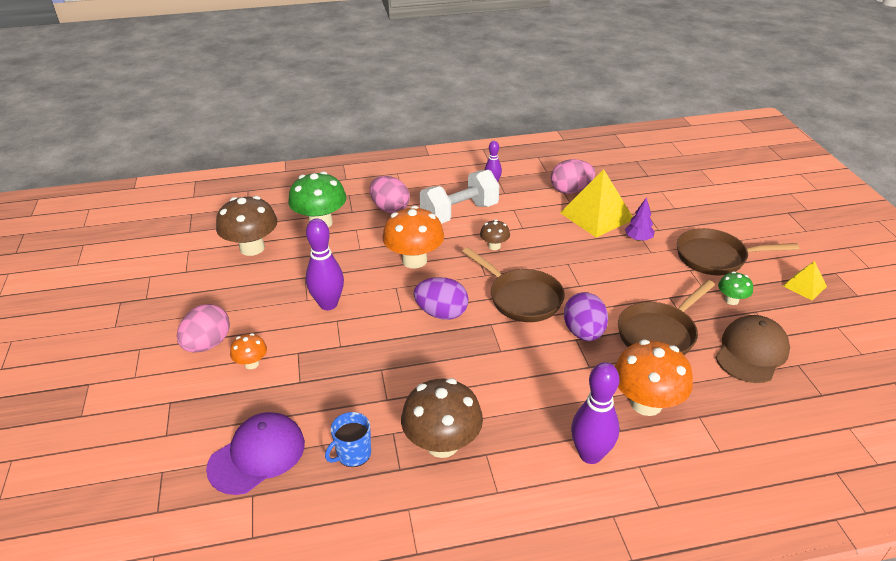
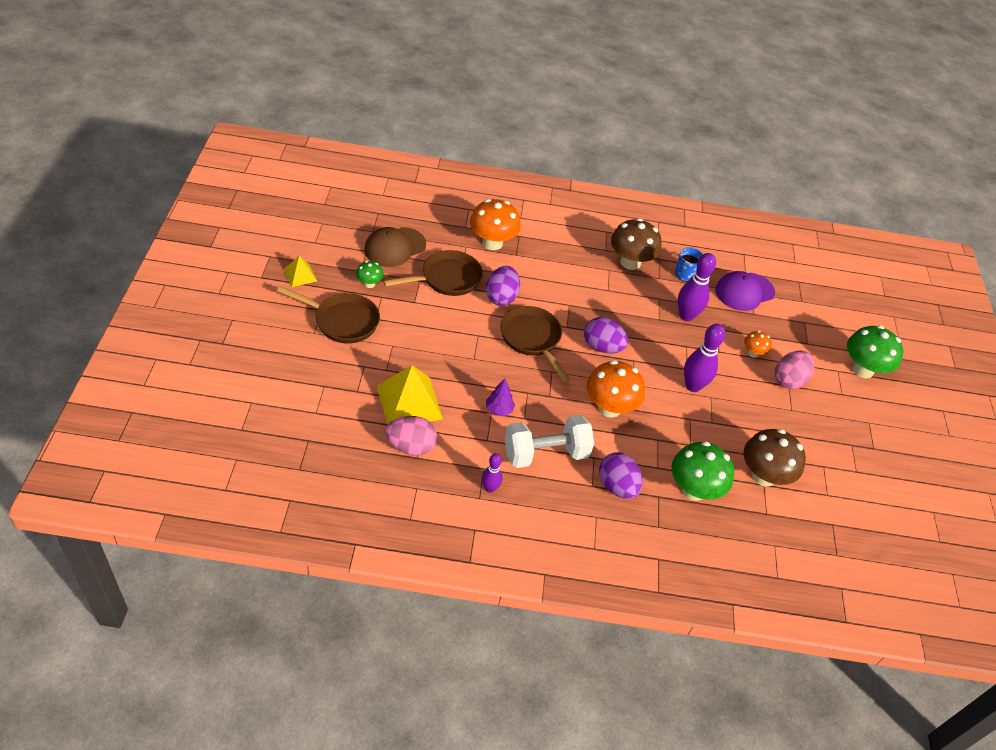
camera: 170 degrees left, 10 degrees up
(97, 388) = (862, 369): none -> green mushroom
(390, 208) = (617, 486): pink egg -> purple egg
(494, 246) = (529, 399): brown mushroom -> none
(590, 454) = (545, 230): purple bowling pin -> purple bowling pin (686, 316)
(638, 239) = (392, 362): purple tree -> purple tree (499, 410)

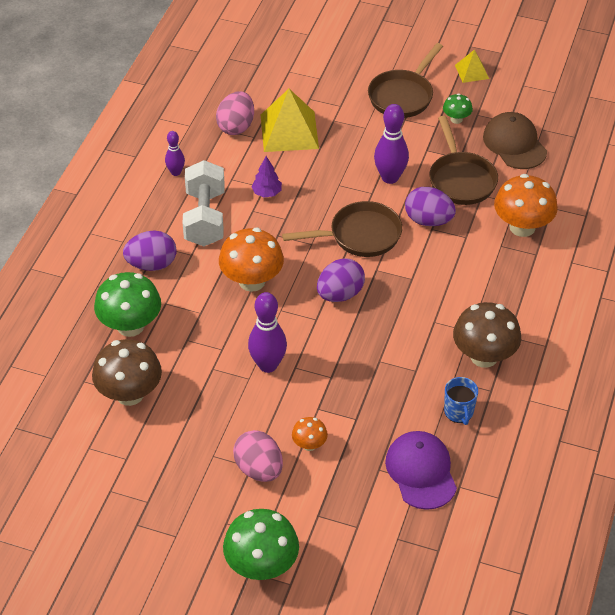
camera: 110 degrees right, 0 degrees up
(686, 316) = (382, 391): purple bowling pin -> purple bowling pin (390, 177)

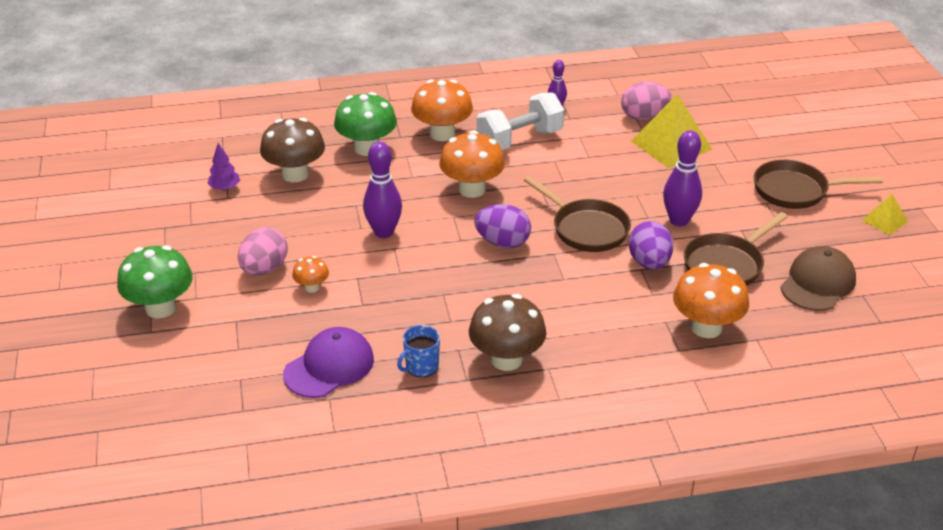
camera: 60 degrees right, 10 degrees down
(152, 264) = (442, 134): purple egg -> orange mushroom
(267, 193) = (583, 160): purple tree -> purple tree (225, 188)
(456, 119) = (805, 234): green mushroom -> none

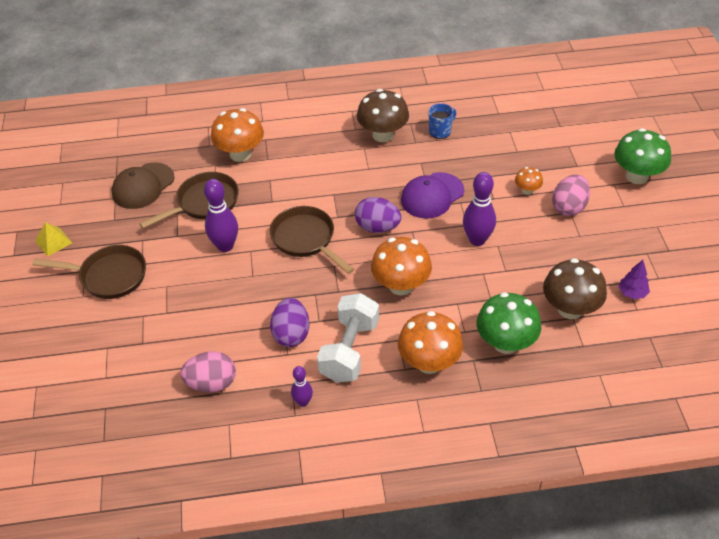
camera: 175 degrees left, 10 degrees up
(329, 366) = (502, 132): purple cap -> purple cap (432, 195)
(519, 140) = (349, 350): white dumbbell -> white dumbbell turned 45 degrees counterclockwise
(649, 263) = (264, 206): purple egg -> purple egg (291, 334)
(671, 145) = (198, 339): yellow pyramid -> none

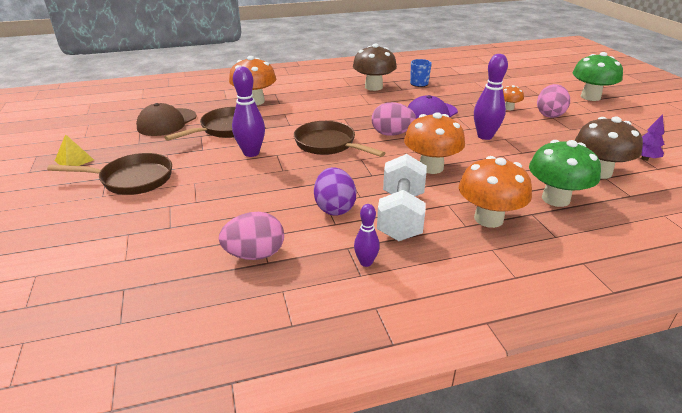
camera: 10 degrees left, 15 degrees down
(377, 227) = (392, 134): purple egg -> pink egg

